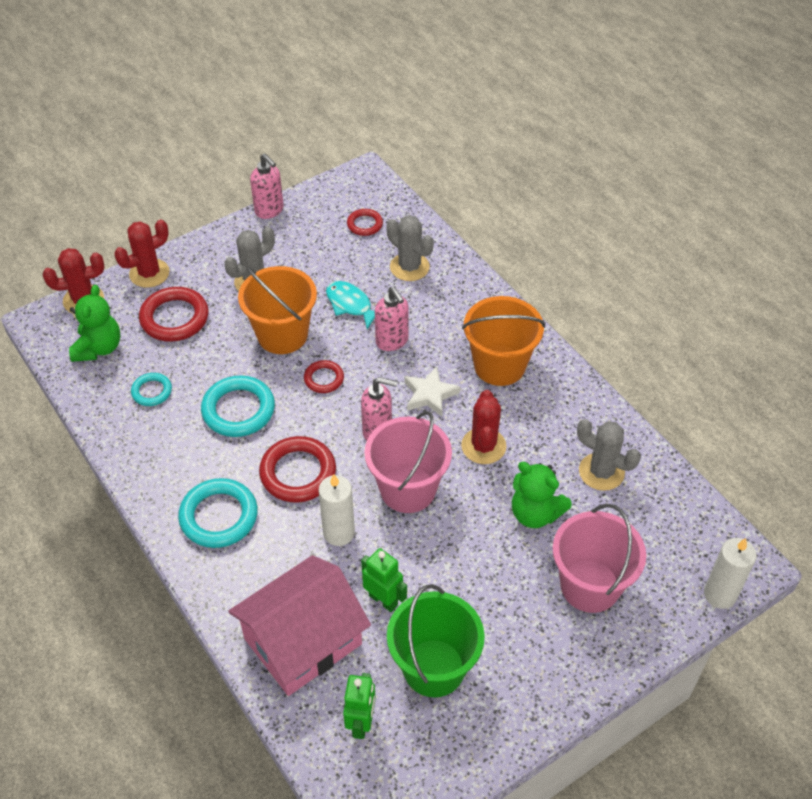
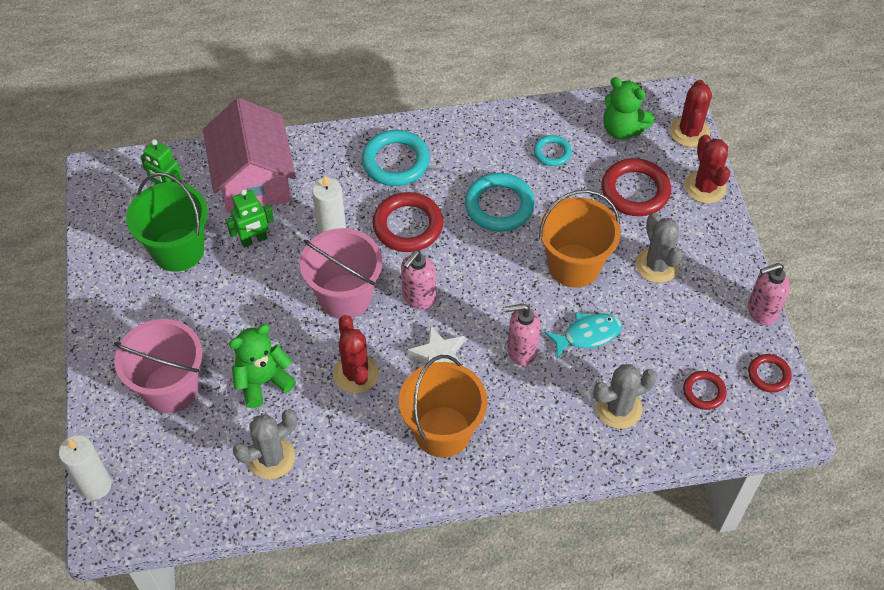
camera: 115 degrees right, 5 degrees up
(324, 379) = (502, 279): red ring -> red ring (768, 375)
(483, 446) = (356, 374): red cactus -> red cactus turned 45 degrees clockwise

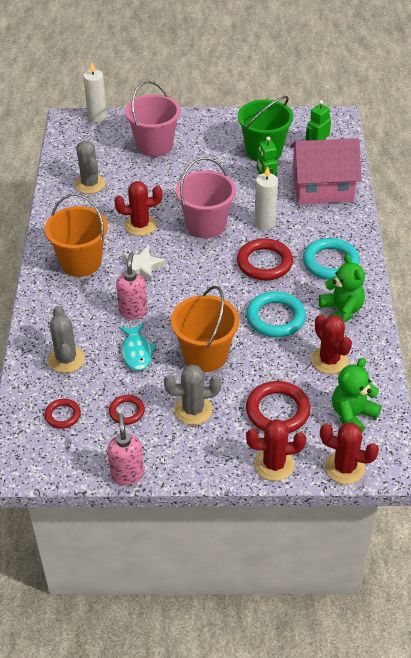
camera: 100 degrees right, 10 degrees down
(263, 381) = (147, 183): green teddy bear -> green teddy bear (341, 311)
(418, 298) = (195, 262): pink soap dispenser -> none
(552, 153) = (329, 360): turquoise ring -> red cactus
(768, 375) = (64, 463): red ring -> red ring (127, 411)

